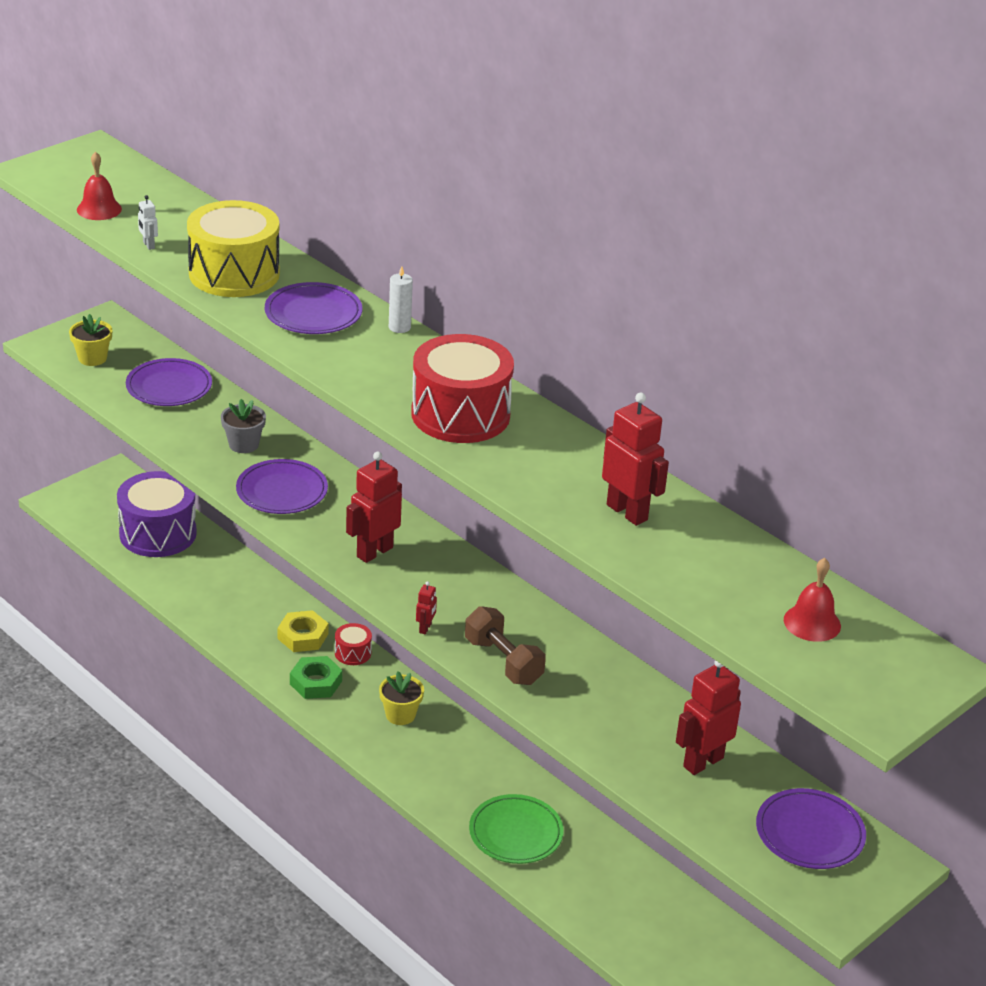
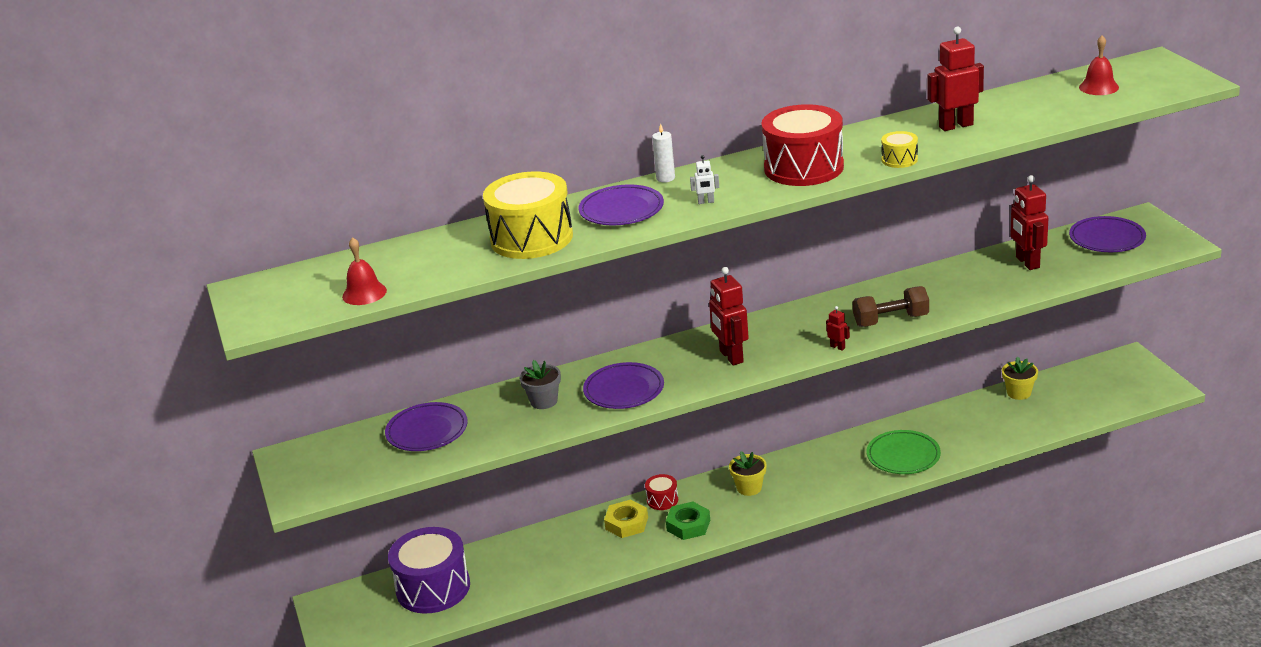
camera: 60 degrees left, 5 degrees down
(92, 358) = (345, 470): yellow flower pot -> yellow flower pot (1019, 393)
(148, 245) = (451, 273): white robot -> white robot (706, 202)
(509, 480) = (899, 159): none -> yellow drum

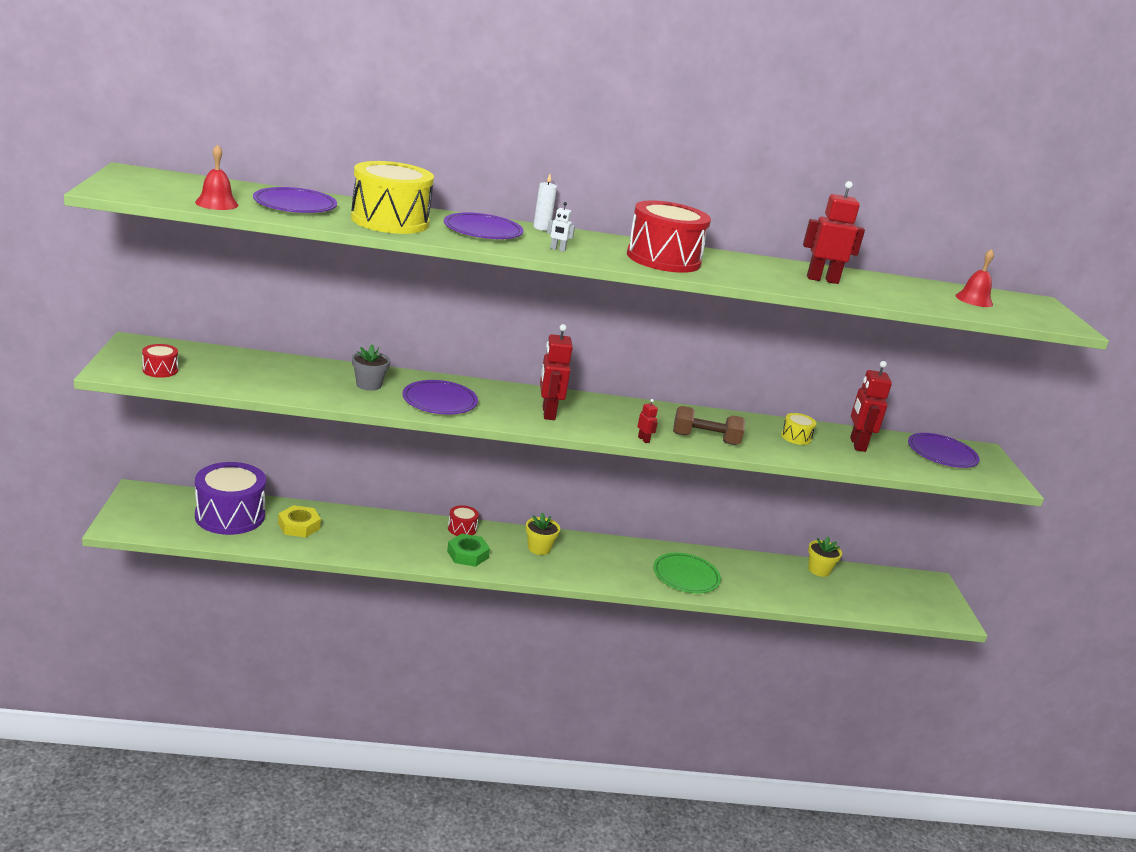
camera: 10 degrees right, 5 degrees down
(340, 476) = (160, 370): none -> red drum
(427, 431) = (258, 369): purple plate -> purple plate (295, 205)
(626, 523) = (419, 533): yellow nut -> yellow nut (299, 526)
(899, 159) = (751, 281): yellow drum -> yellow drum (796, 437)

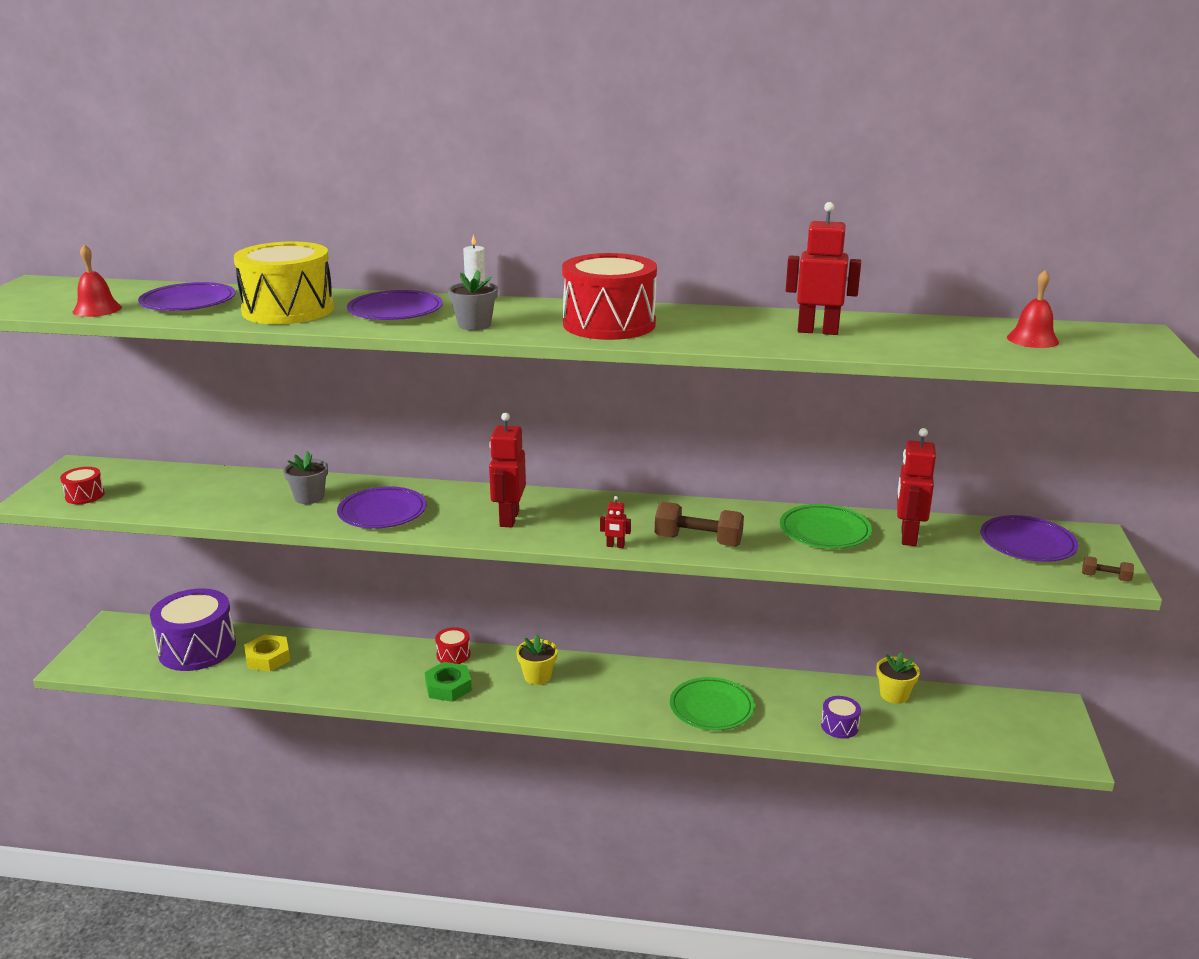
camera: 15 degrees right, 0 degrees up
(557, 249) = (474, 325): white robot -> grey flower pot
(643, 439) = (615, 546): red robot -> red robot turned 120 degrees clockwise
(786, 592) = (839, 726): none -> purple drum
(796, 437) = (824, 531): yellow drum -> green plate
(1002, 481) = (1105, 577): none -> brown dumbbell

